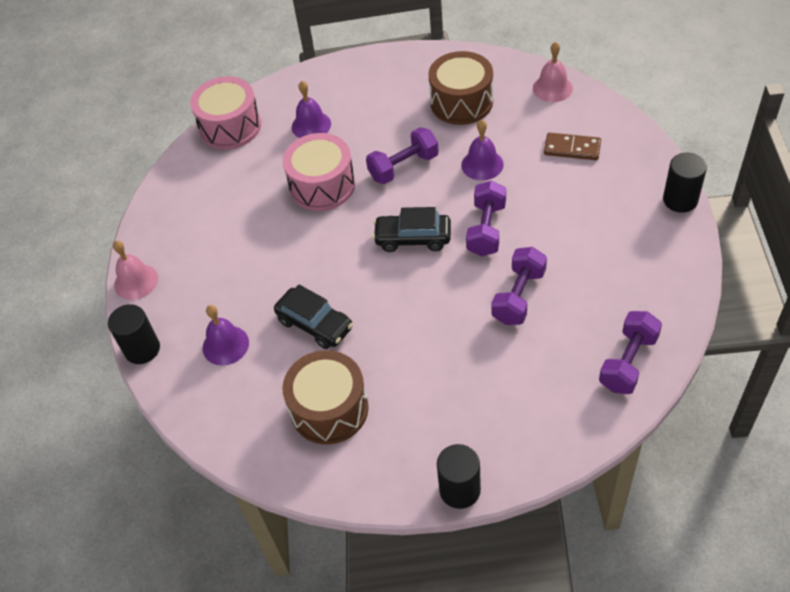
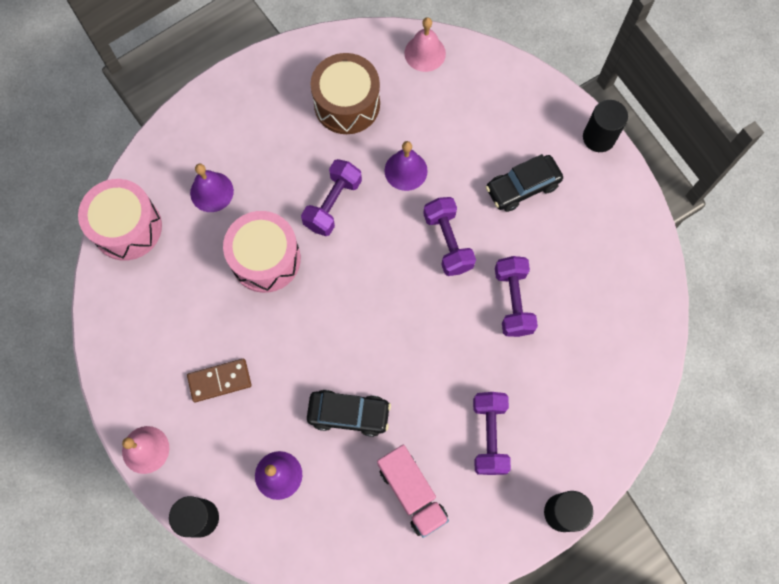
camera: 35 degrees left, 20 degrees up
(329, 409) = (412, 492): brown drum -> pink truck
(413, 238) = (386, 281): black car -> black car (522, 187)
(572, 148) = (478, 118): brown domino -> brown domino (220, 381)
(628, 362) = (634, 325): purple dumbbell -> purple dumbbell (489, 435)

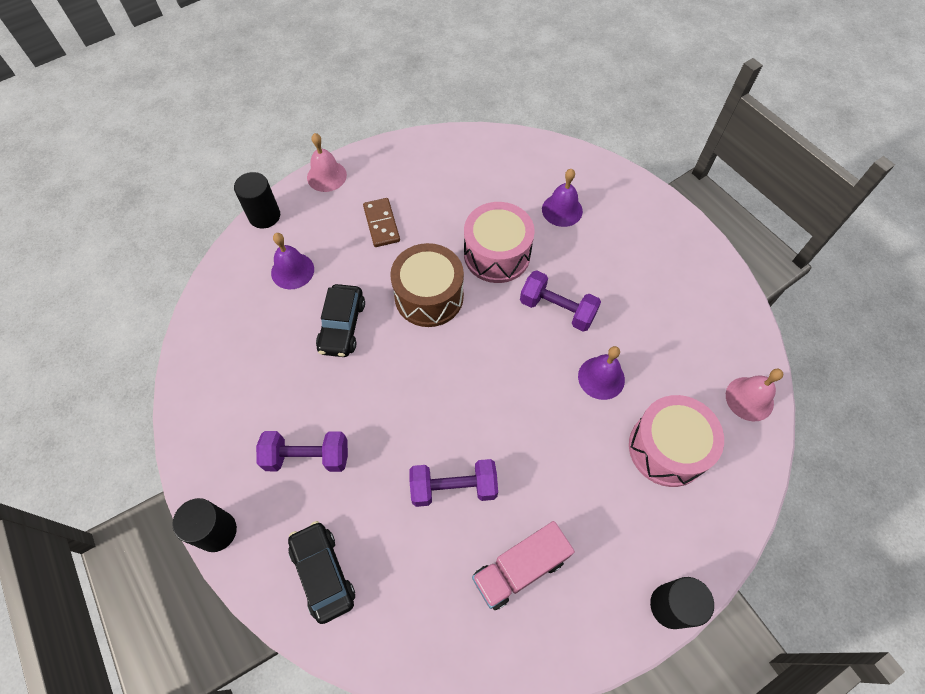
camera: 90 degrees right, 10 degrees down
(127, 227) = (523, 151): pink drum -> pink drum (667, 448)
(347, 104) = (672, 320): brown drum -> brown drum (429, 296)
(412, 492) = (260, 381): pink truck -> pink truck (519, 569)
(448, 242) = (521, 419): purple dumbbell -> none
(522, 187) = (593, 504): black car -> black car (323, 573)

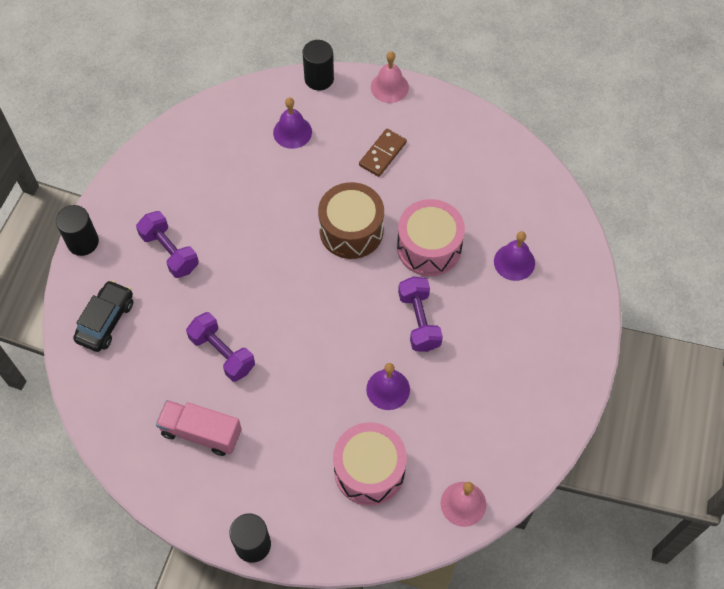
camera: 50 degrees right, 0 degrees up
(342, 326) = (278, 196): black car -> none

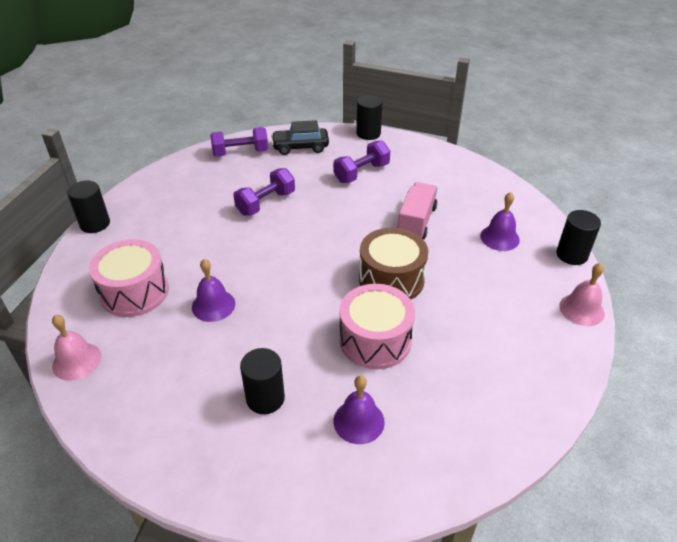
camera: 90 degrees right, 20 degrees down
(106, 321) = (300, 147): black car -> black car turned 150 degrees clockwise
(201, 432) = (197, 195): pink truck -> pink truck (416, 222)
(382, 154) = (489, 303): brown domino -> none
(419, 321) = (286, 330): purple dumbbell -> purple dumbbell (240, 153)
(496, 332) = (265, 398): none -> black cylinder

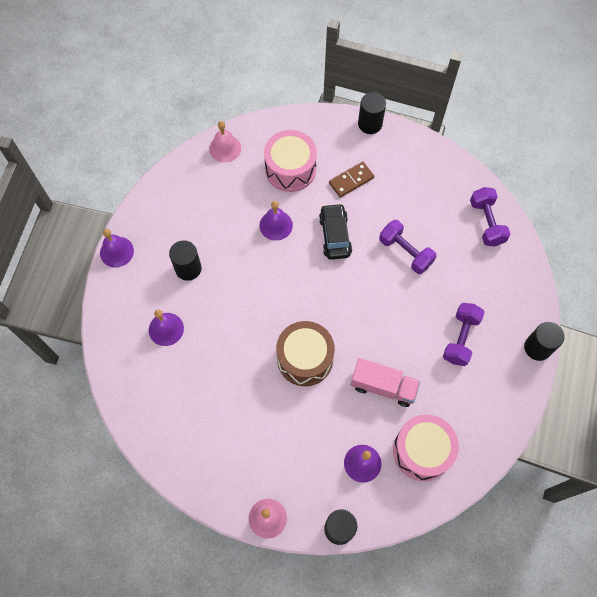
camera: 90 degrees right, 25 degrees up
(167, 240) = (351, 180): none -> brown domino
(224, 500) = (116, 251): none -> purple bell
(300, 147) = (502, 278): black car -> black car (335, 235)
(361, 173) = (460, 338): purple dumbbell -> purple dumbbell turned 60 degrees clockwise
(375, 340) = (237, 342): pink drum -> pink drum (422, 451)

